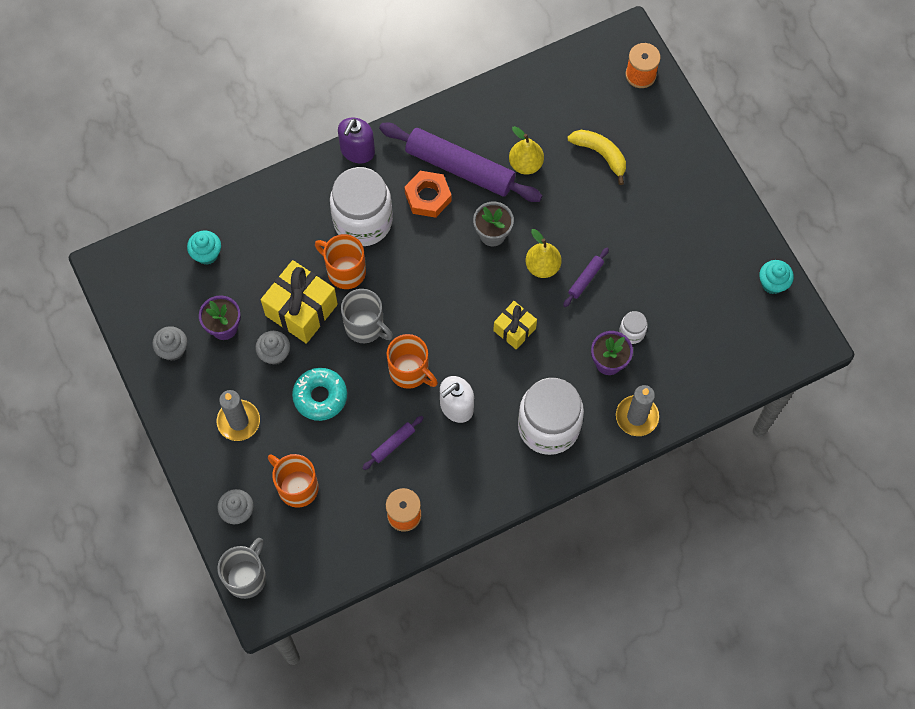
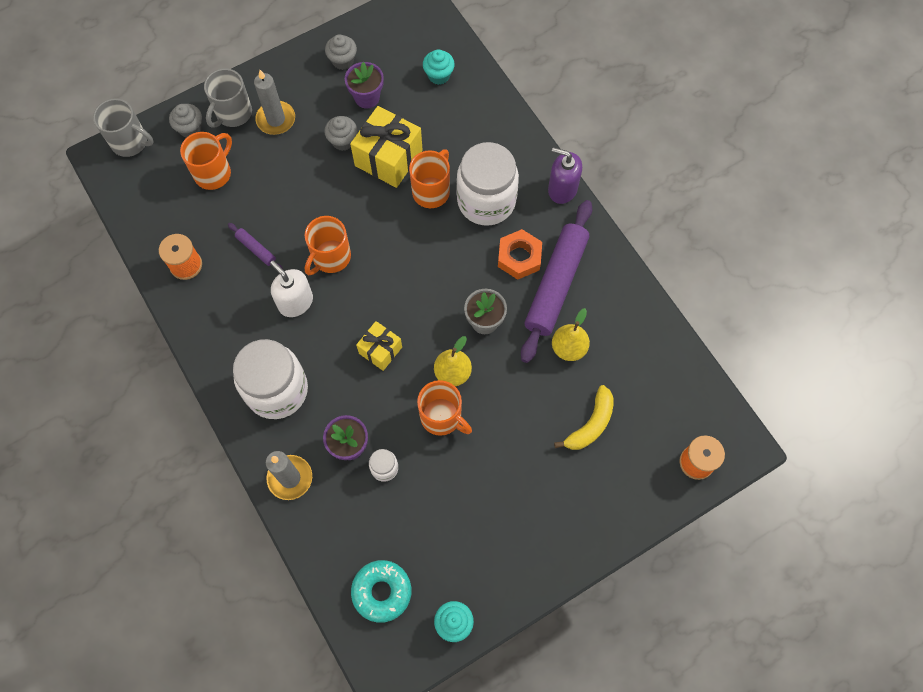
camera: 85 degrees right, 0 degrees up
(320, 396) = (302, 183): turquoise donut -> turquoise donut (382, 592)
(365, 327) = (375, 214): grey mug -> grey mug (233, 113)
(585, 279) = (442, 417): purple rolling pin -> orange mug

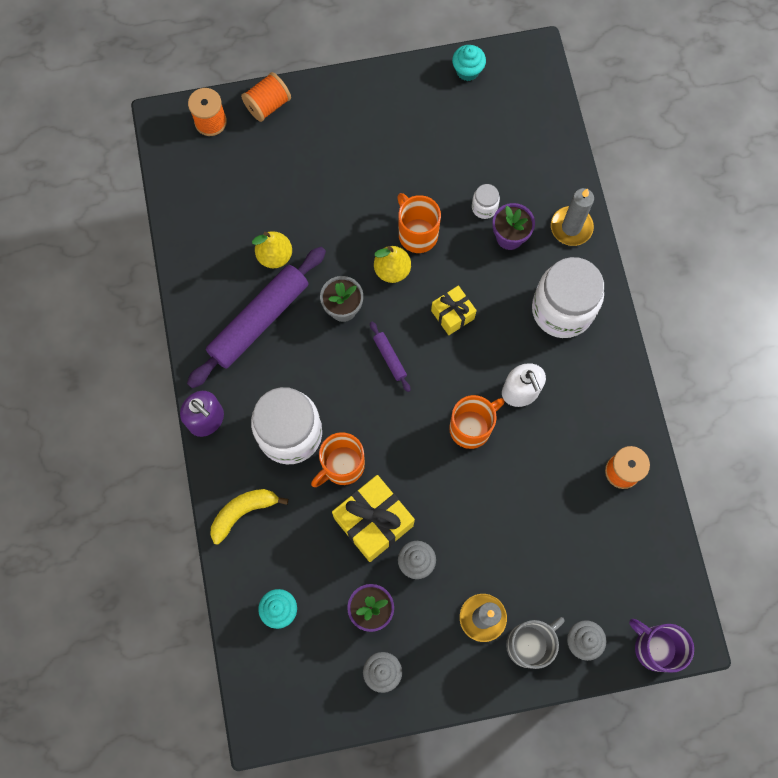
camera: 160 degrees left, 5 degrees up
(130, 142) = (654, 647): grey mug -> purple mug
(213, 173) = (569, 572): orange mug -> none
(256, 249) = (545, 464): purple rolling pin -> purple rolling pin (389, 358)
(382, 592) = (519, 112): turquoise donut -> none
(519, 257) = (282, 361): orange nut -> none
(591, 424) = (286, 183): yellow banana -> yellow banana (243, 512)
(648, 502) = (268, 105): none -> orange spool

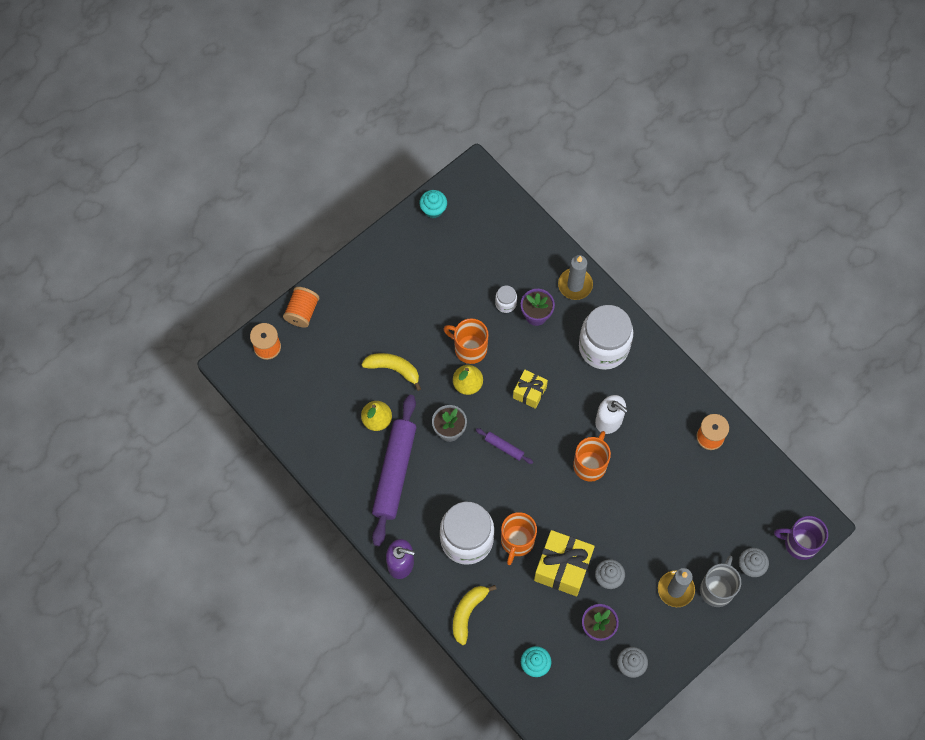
camera: 30 degrees left, 5 degrees down
(324, 213) = (393, 369): none -> yellow banana

